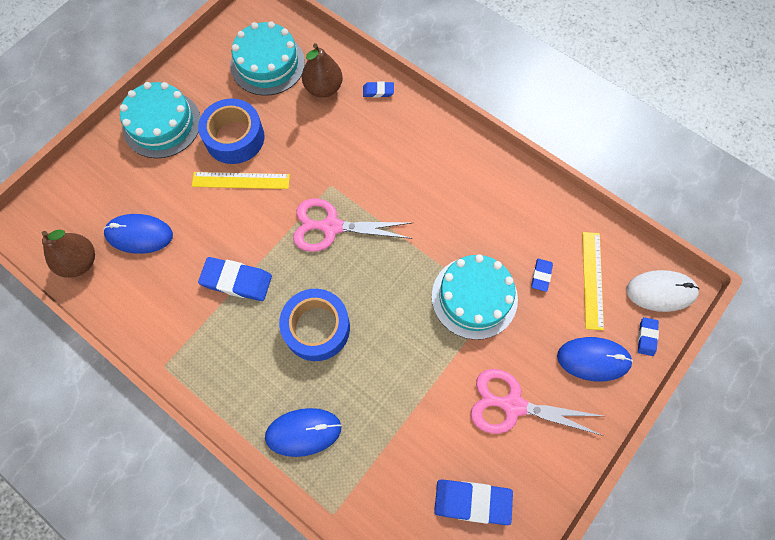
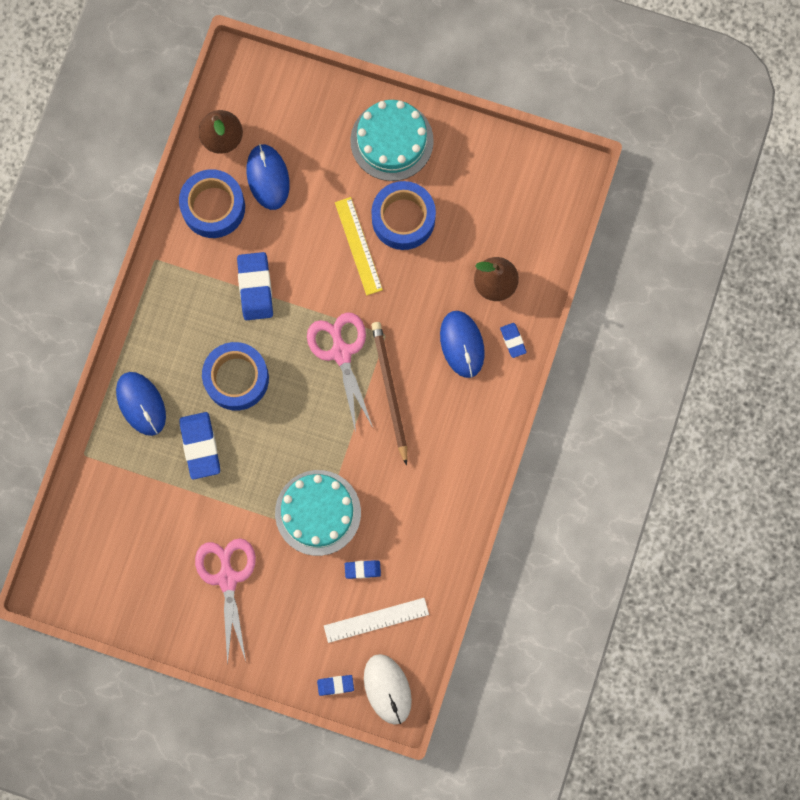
camera: 70 degrees right, 10 degrees up
(141, 293) = (213, 207): none -> blue tape
(267, 64) = (503, 213): turquoise cake -> none
(383, 198) = (390, 391): none -> brown pencil
(472, 501) = (133, 567): blue eraser -> blue eraser (200, 446)
(592, 280) = (376, 620): yellow ruler -> white ruler
(593, 359) = (296, 640): blue mouse -> blue mouse (462, 344)

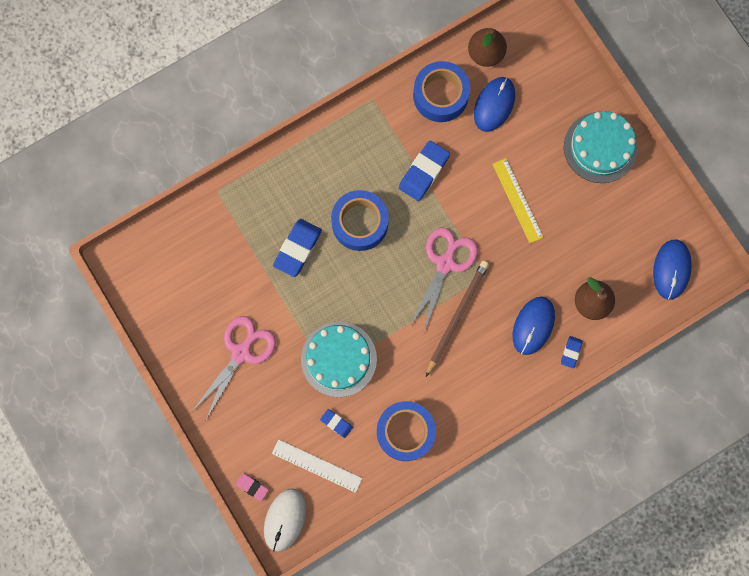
camera: 40 degrees right, 0 degrees up
(141, 404) = (282, 188): blue mouse -> blue mouse (671, 269)
(335, 685) = (252, 487): blue eraser -> pink eraser
(358, 246) = (517, 200): yellow ruler -> yellow ruler turned 45 degrees counterclockwise
(403, 219) = (564, 207): blue tape -> blue tape (405, 431)

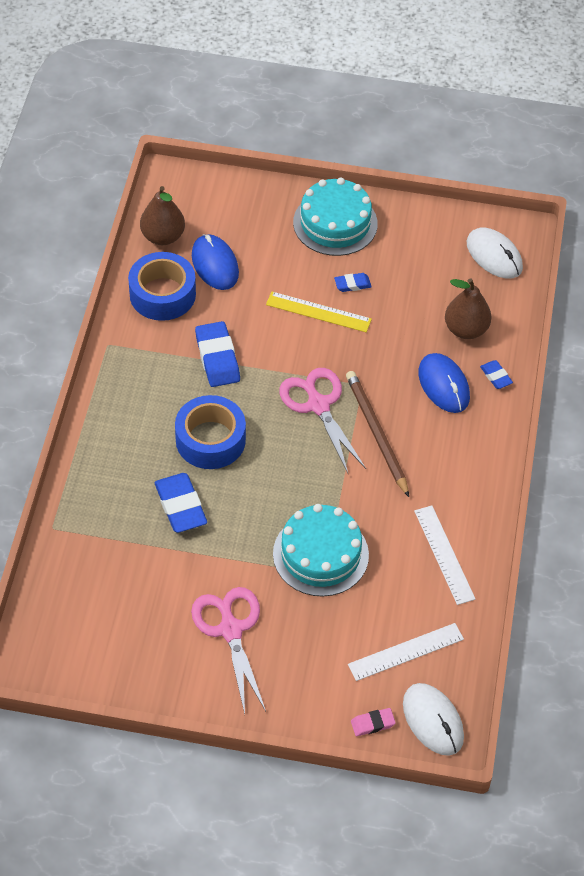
camera: 50 degrees left, 25 degrees down
(336, 423) = (380, 604): blue eraser -> blue eraser (352, 284)
(405, 431) = (444, 554): blue tape -> white ruler
(671, 269) = (494, 255): blue mouse -> white mouse

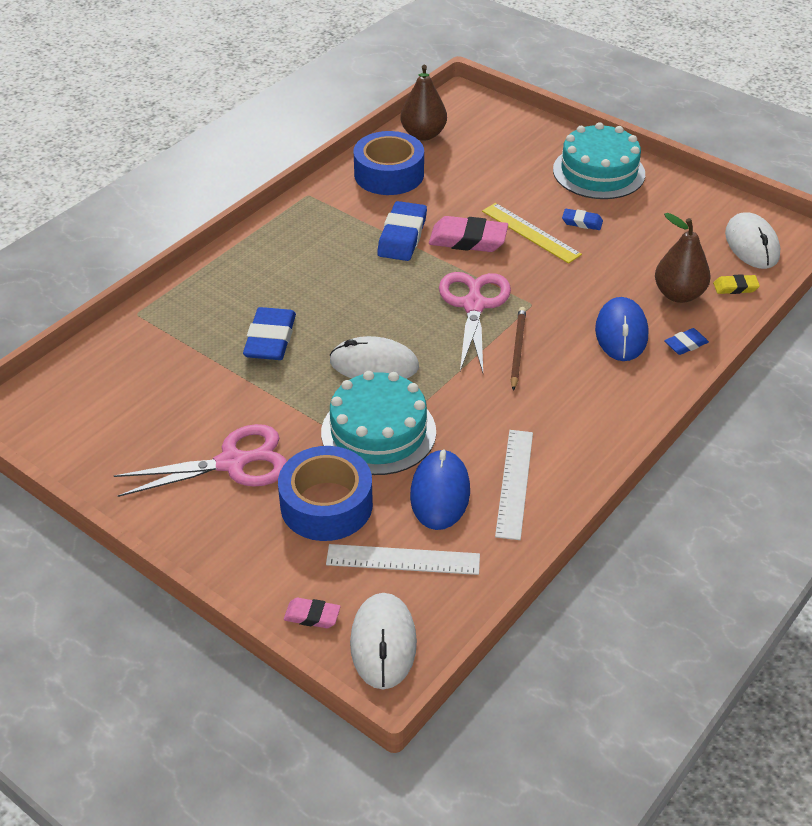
camera: 30 degrees right, 10 degrees down
(210, 440) = (343, 297): blue tape -> blue tape (326, 504)
(215, 264) = (456, 168): blue mouse -> blue mouse (440, 493)
(231, 630) = (232, 463): pink scissors -> pink scissors turned 60 degrees clockwise
(273, 340) = (468, 240): none -> pink eraser
(277, 495) = (374, 364): none -> white mouse
(376, 434) = (517, 349): brown pencil -> brown pencil, size x0.65
(496, 376) = (685, 344): blue eraser -> blue eraser turned 60 degrees clockwise
(503, 305) = (735, 287): none -> yellow eraser

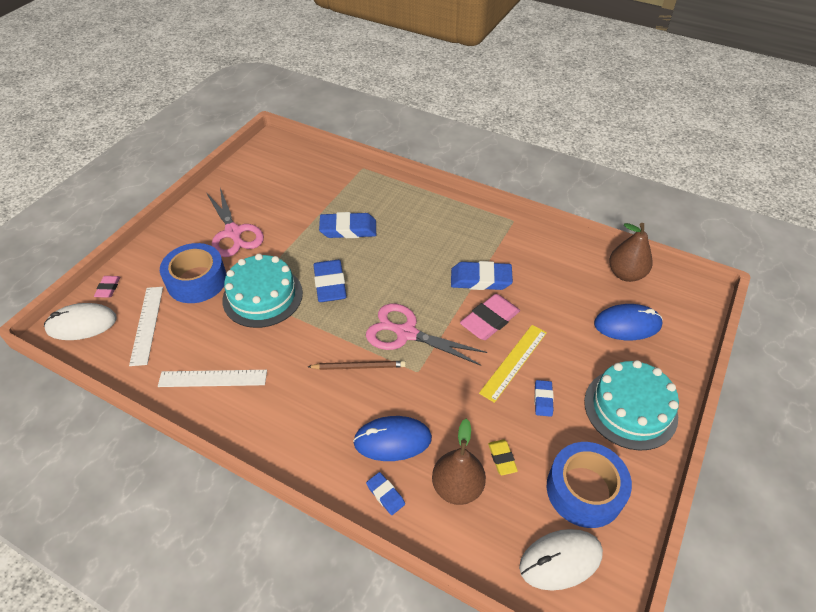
camera: 80 degrees right, 5 degrees up
(374, 364) = (330, 284): white mouse -> blue eraser
(389, 174) = (558, 260): blue tape -> blue tape (584, 490)
(440, 493) = (205, 336): blue mouse -> blue mouse (627, 324)
(468, 240) = (489, 320): pink eraser -> pink eraser turned 45 degrees clockwise
(474, 305) = (406, 333): pink scissors -> pink scissors turned 150 degrees counterclockwise
(735, 287) = (481, 542): yellow eraser -> yellow eraser (502, 458)

